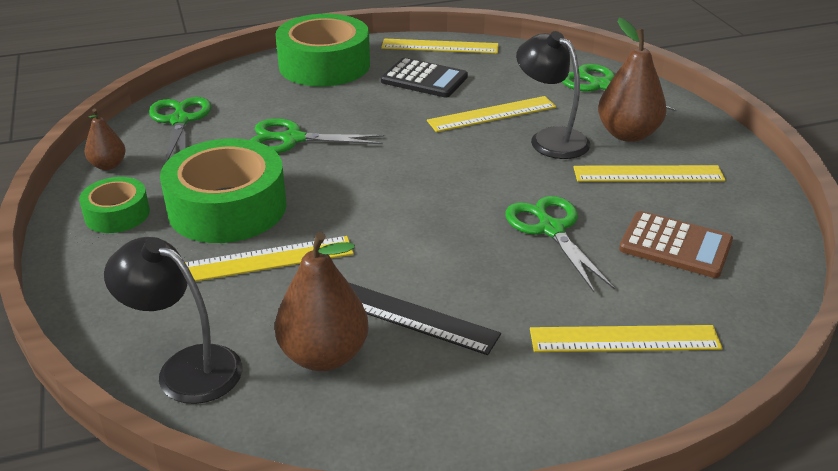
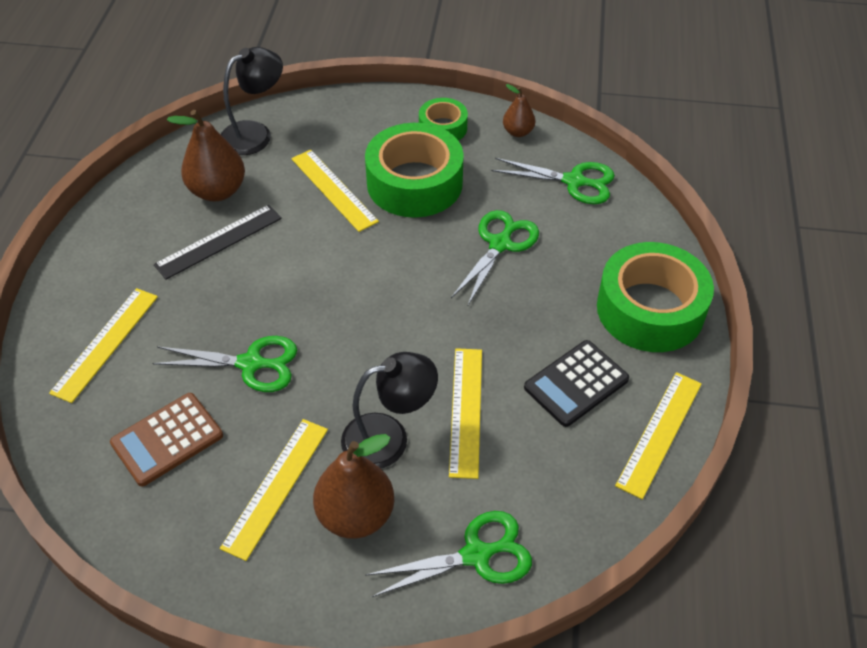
camera: 115 degrees right, 15 degrees up
(268, 259) = (334, 189): yellow ruler -> yellow ruler turned 45 degrees counterclockwise

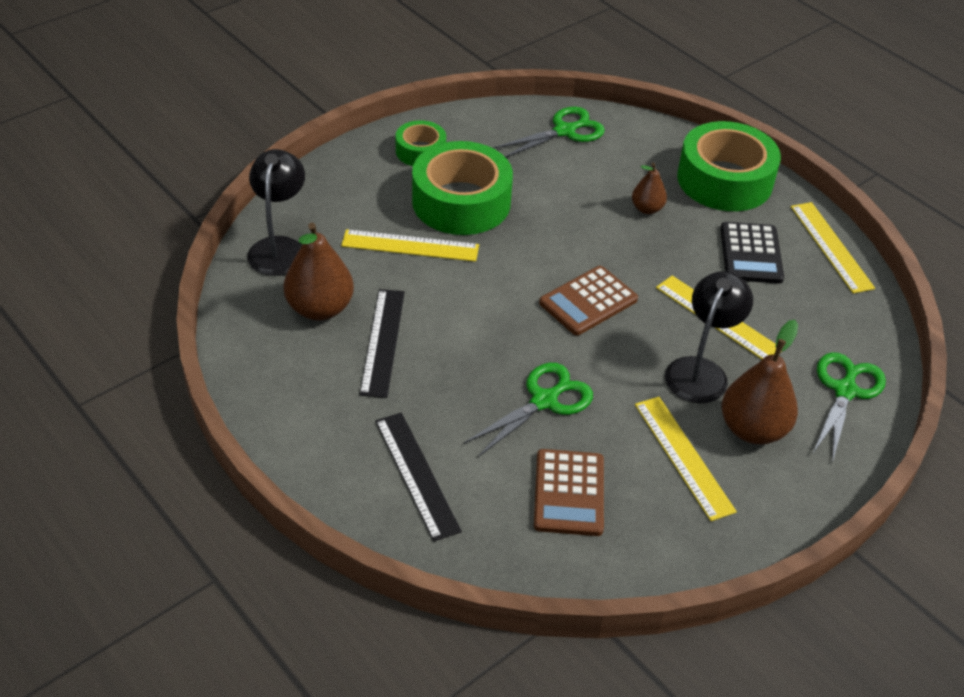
camera: 50 degrees left, 5 degrees down
(105, 343) = (416, 475): yellow ruler -> black ruler
(390, 320) = (588, 301): none -> brown calculator
(500, 244) = (581, 203): green scissors -> none
(518, 132) = (478, 121): brown pear -> brown pear (647, 209)

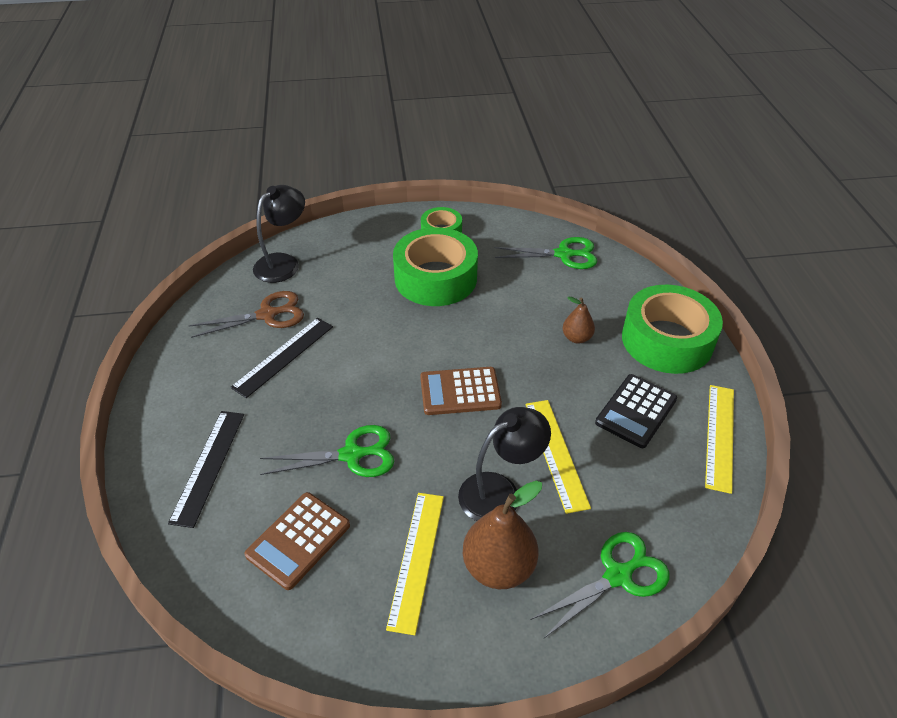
camera: 35 degrees right, 0 degrees up
(320, 308) = (267, 315): brown pear -> brown scissors
(410, 245) = (369, 295): yellow ruler -> none

